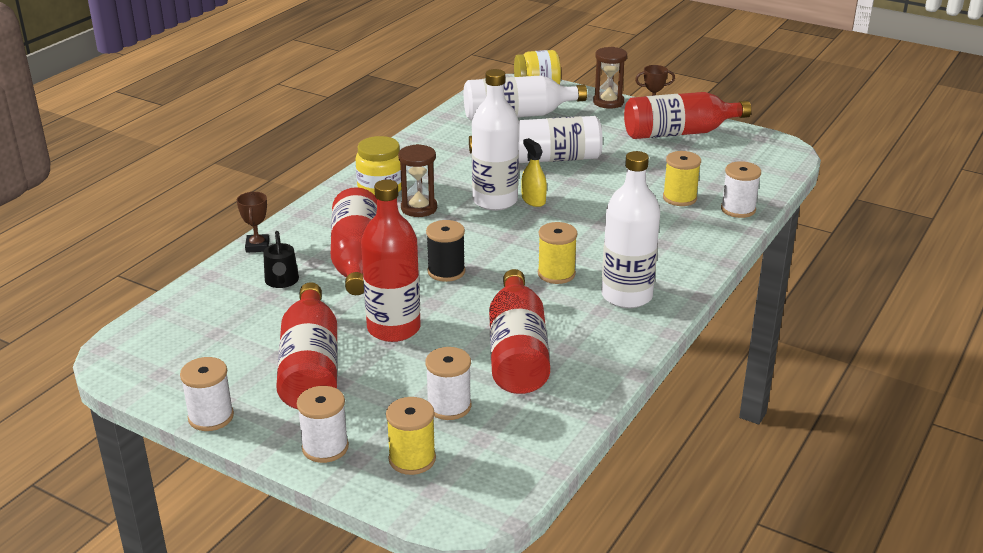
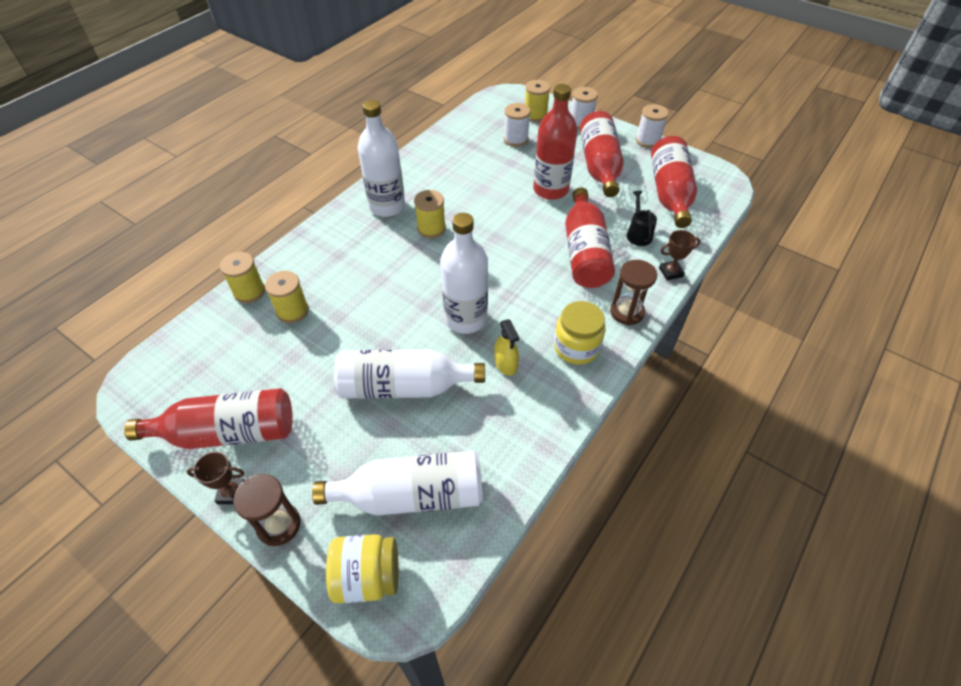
camera: 175 degrees left, 20 degrees up
(257, 246) = (671, 272): brown trophy -> brown trophy turned 75 degrees clockwise
(419, 208) = (537, 312): brown hourglass -> brown hourglass (626, 312)
(446, 271) = (514, 236): black spool -> none
(517, 351) = (471, 169): red bottle -> red bottle (669, 193)
(533, 200) = (429, 317): yellow spray bottle -> yellow spray bottle (505, 363)
(738, 209) = (249, 292): white spool -> yellow spool

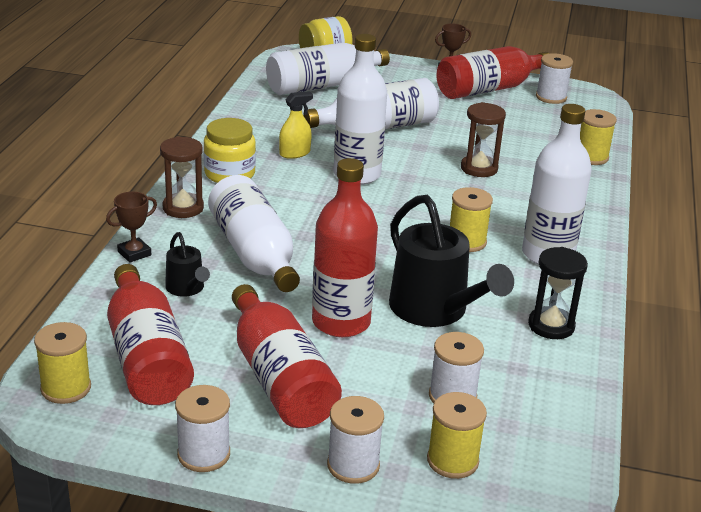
camera: 155 degrees right, 20 degrees down
(179, 396) = (551, 97): none -> white spool
(279, 525) = (402, 65): brown hourglass -> brown hourglass (479, 168)
(292, 311) = (531, 152): yellow spool -> yellow spool (66, 388)
(432, 161) = (551, 326): none -> black hourglass
(491, 185) = (435, 310): none -> black watering can
(505, 363) = (294, 153): yellow spray bottle -> yellow spray bottle turned 105 degrees clockwise
(585, 252) = (254, 254): red bottle -> white bottle

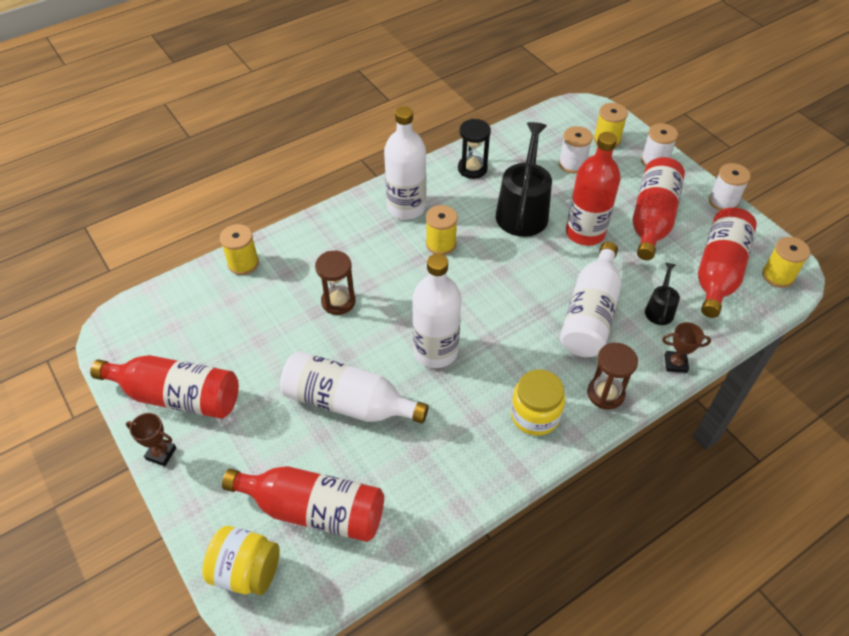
camera: 135 degrees left, 20 degrees up
(294, 153) = (455, 410): yellow spray bottle -> none
(322, 86) = (314, 510): white bottle -> red bottle
(551, 97) = (148, 348): white spool -> none

